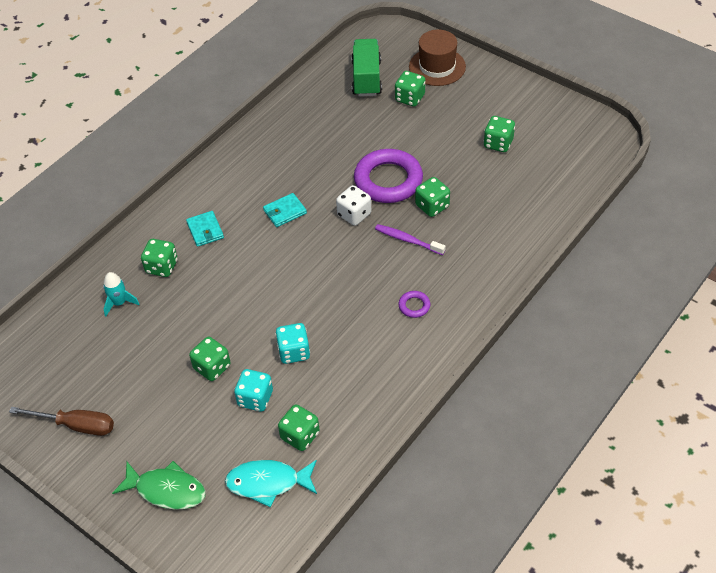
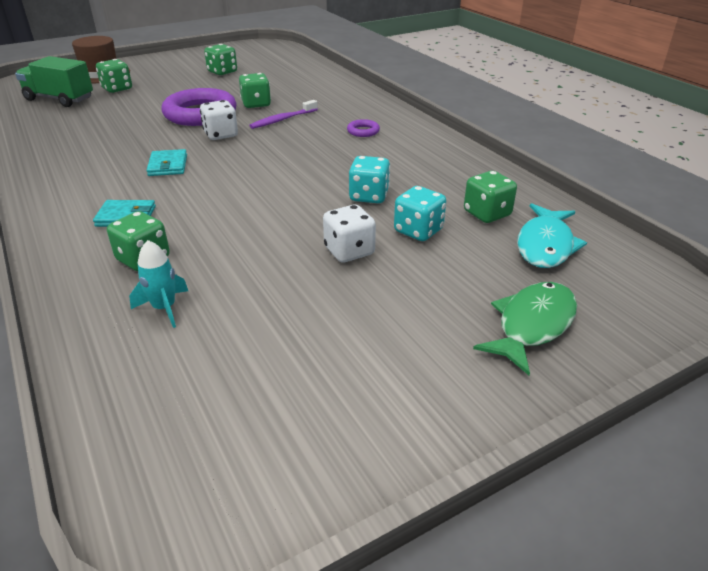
camera: 70 degrees left, 15 degrees down
(76, 425) = (367, 400): brown screwdriver -> none
(212, 367) = (349, 251): green dice -> white dice

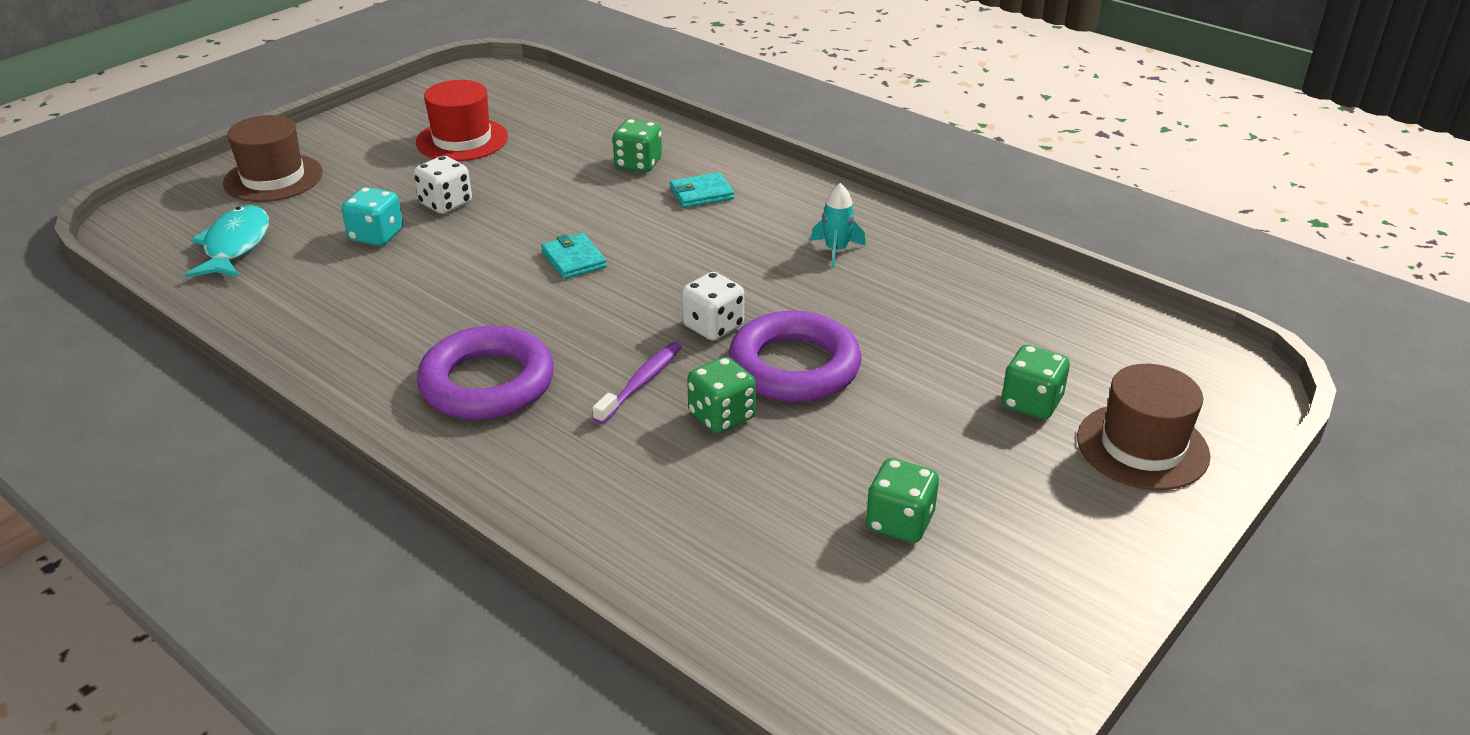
camera: 160 degrees right, 0 degrees up
(59, 99) = (1081, 350): green truck -> none
(164, 308) = (583, 138): turquoise rocket -> turquoise rocket (836, 250)
(168, 165) = (730, 259): turquoise wallet -> turquoise wallet (574, 259)
(300, 340) = (462, 140): none -> red hat
(363, 131) = (487, 383): purple ring -> purple ring, size x2.36
(369, 196) = (443, 266): turquoise dice -> none
(487, 214) = (294, 270): green dice -> none
(532, 325) = (273, 178): green fish -> brown hat

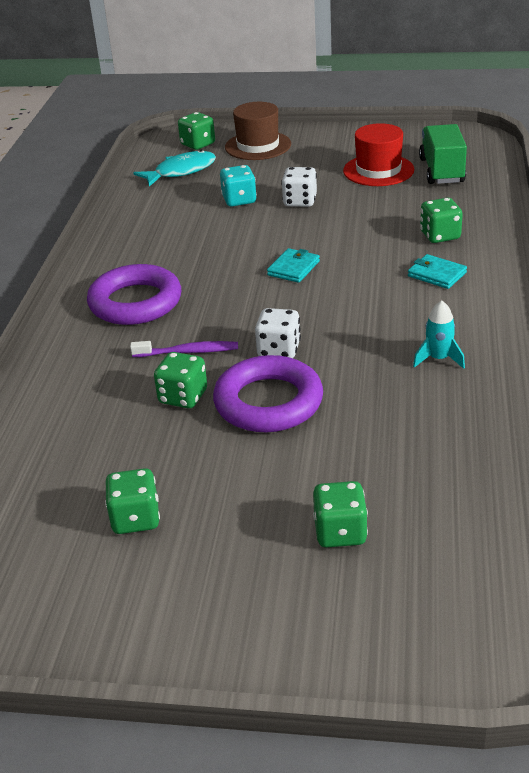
camera: 60 degrees right, 0 degrees up
(189, 211) = (198, 144): none -> green dice
(522, 113) = (441, 171): none -> green truck
(1142, 446) = (342, 617): brown hat -> none

